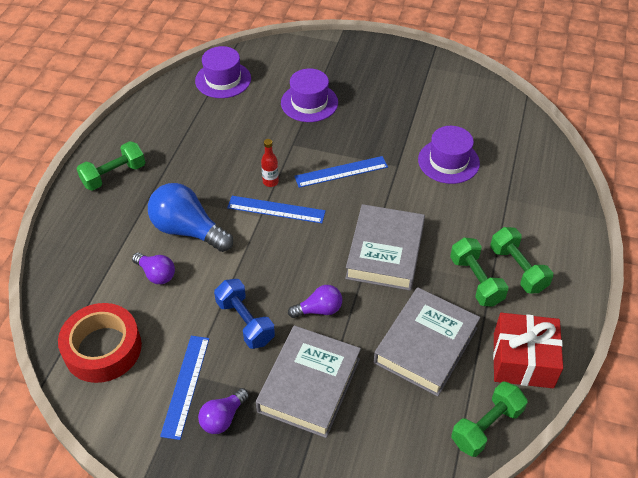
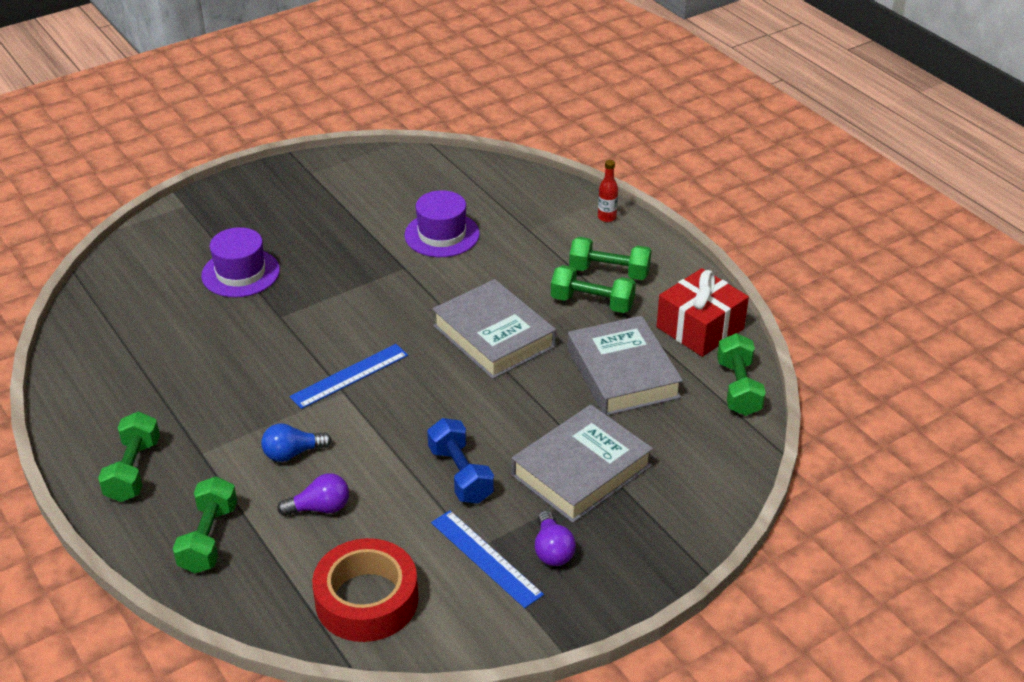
camera: 50 degrees left, 10 degrees down
(91, 243) = (208, 538): none -> green dumbbell
(188, 230) = (292, 453): blue light bulb -> blue light bulb, size x0.55
(223, 80) = (114, 312): purple hat -> none
(245, 322) = (460, 474): blue dumbbell -> blue dumbbell turned 60 degrees clockwise
(270, 182) = (308, 359): red bottle -> red bottle (607, 217)
(309, 385) = (581, 471): grey book -> grey book turned 75 degrees clockwise
(319, 310) = (506, 417): purple light bulb -> none
(341, 172) = (362, 306): blue ruler -> none

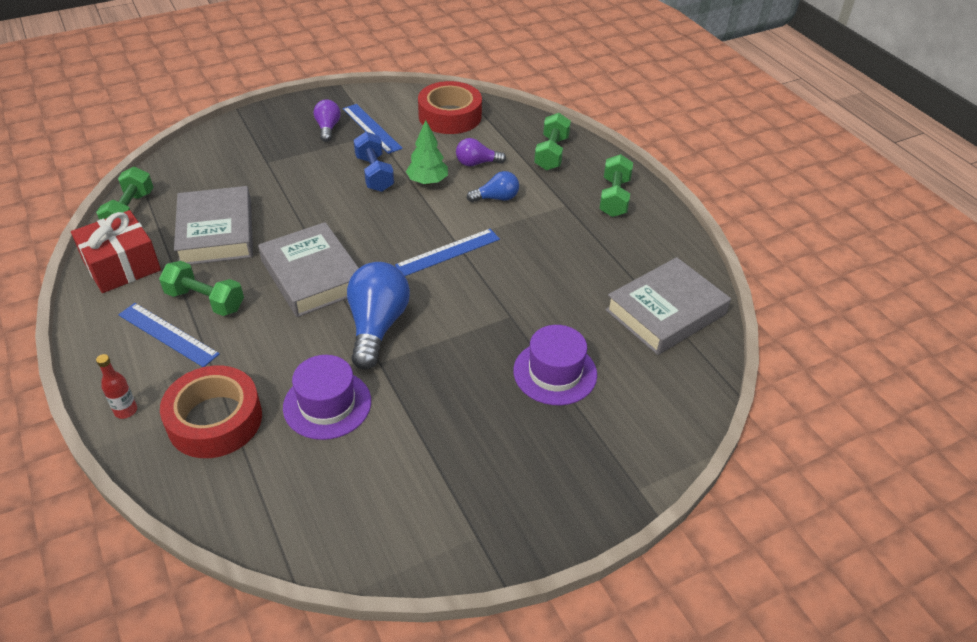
camera: 175 degrees left, 5 degrees up
(386, 469) = (427, 182): none -> green tree
(413, 295) = (377, 326): none -> blue light bulb
(530, 218) = (215, 420): none -> red tape
(581, 471) = (287, 168): grey book -> grey book (665, 312)
(609, 272) = (168, 334): green dumbbell -> blue ruler

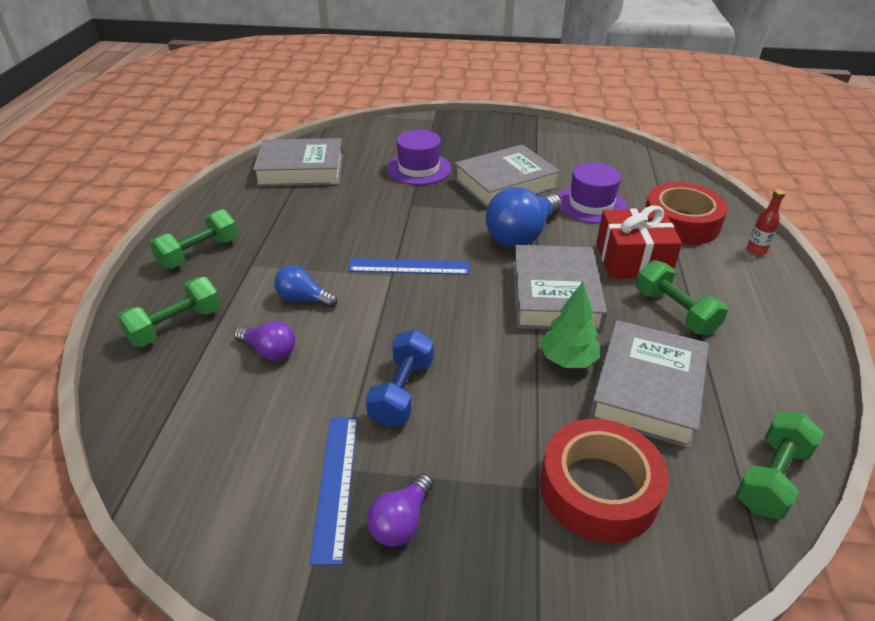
camera: 145 degrees left, 5 degrees down
(122, 266) = (774, 390): red gift -> red gift (632, 260)
(168, 334) = (717, 295): blue ruler -> none
(427, 182) = (351, 351): green tree -> green tree (567, 360)
(442, 394) = (505, 183): none -> grey book
(450, 116) = (204, 451): red tape -> red tape (598, 489)

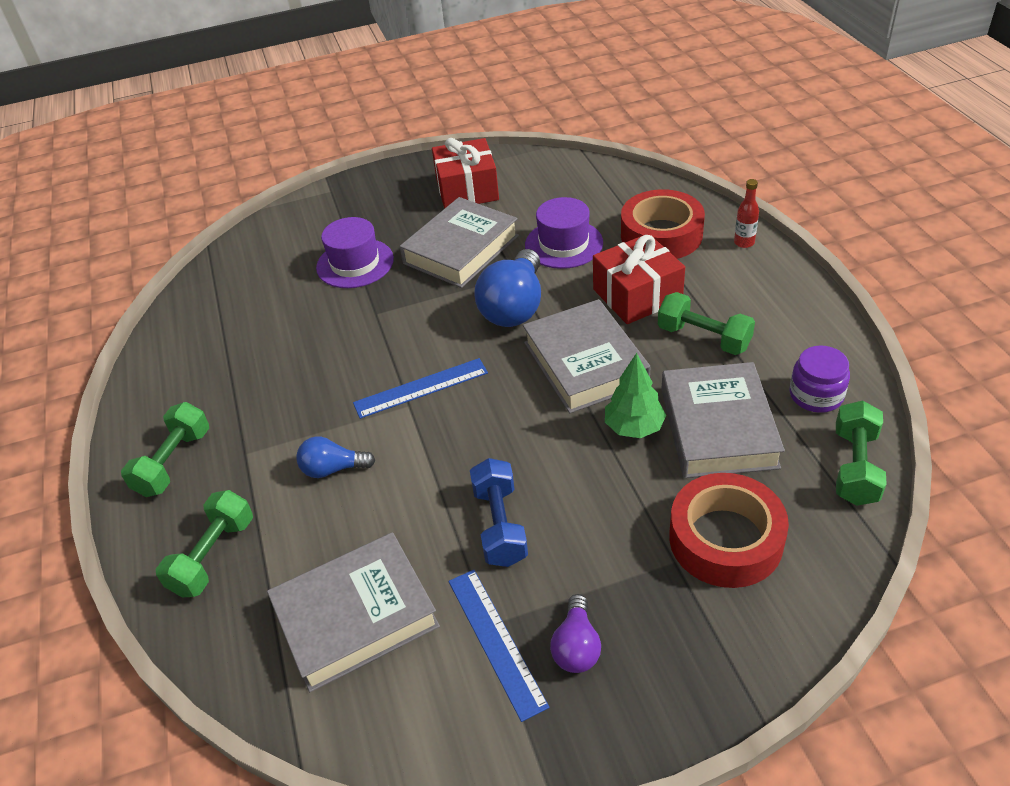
camera: 20 degrees left, 5 degrees up
(269, 351) = (337, 540): purple light bulb -> none
(301, 170) = (218, 313): grey book -> grey book (356, 617)
(536, 146) = (467, 189): none -> red gift
(762, 398) = (816, 395): none -> purple jar

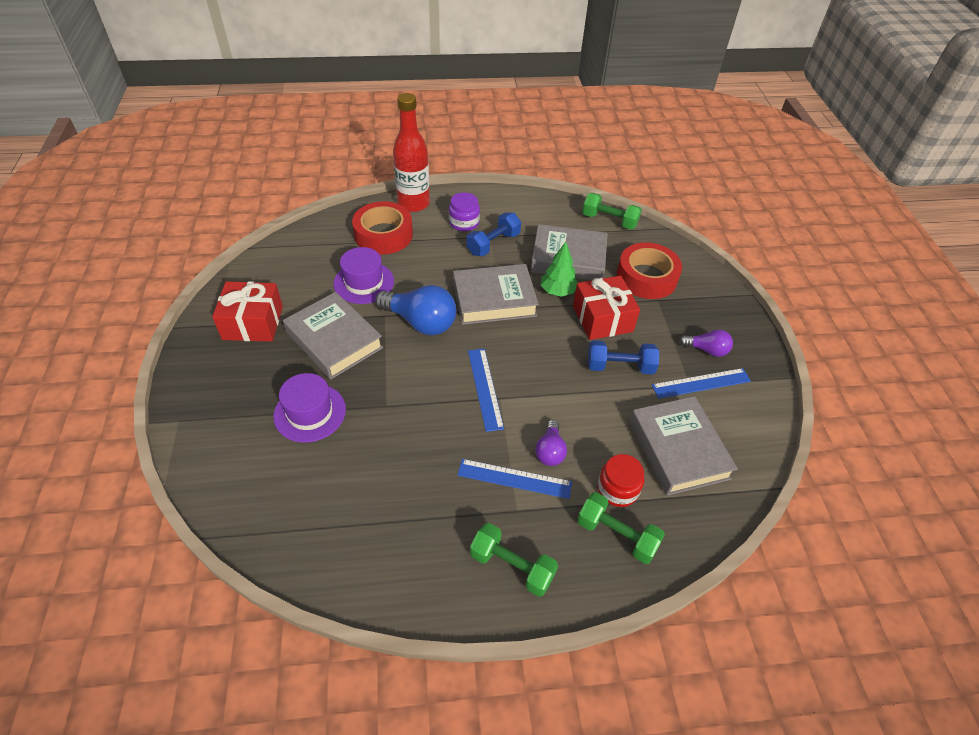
camera: 85 degrees left, 5 degrees up
(281, 549) = (617, 489): none -> red jar
(288, 443) = (514, 478): none -> blue ruler
(333, 469) = (550, 451): blue light bulb -> purple light bulb
(637, 295) = (439, 261): red gift -> red gift (602, 318)
(703, 338) = (493, 244): green dumbbell -> blue dumbbell
(744, 242) = (413, 203): red bottle -> red bottle, size x2.36
(816, 395) = (556, 217): purple jar -> purple jar (464, 222)

